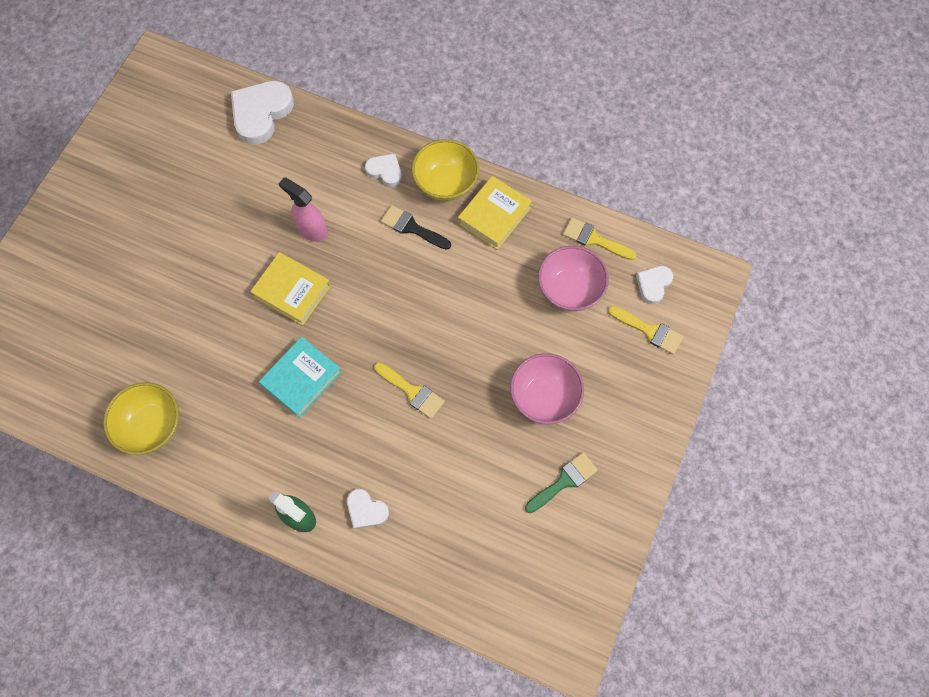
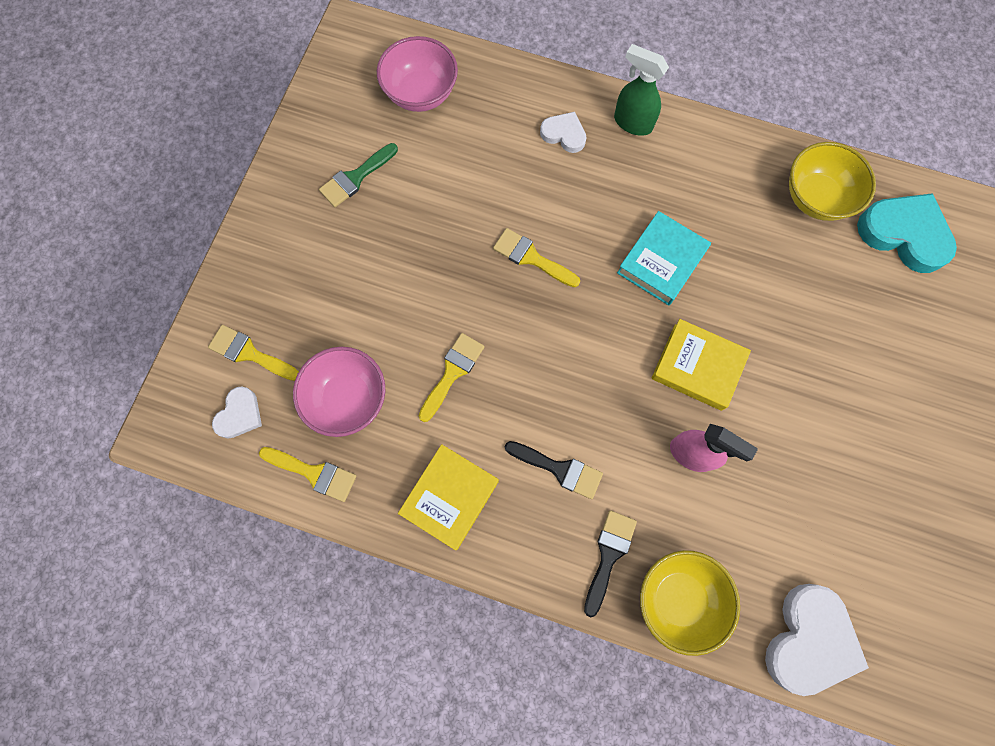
camera: 175 degrees right, 5 degrees up
(87, 385) = (904, 234): none -> turquoise heart
(385, 171) = (608, 555): white heart -> black brush
(446, 183) = (521, 543): yellow bowl -> yellow bowl (678, 598)
(486, 303) = (452, 372): none -> yellow brush
(544, 397) = (378, 264): pink bowl -> pink bowl (421, 93)

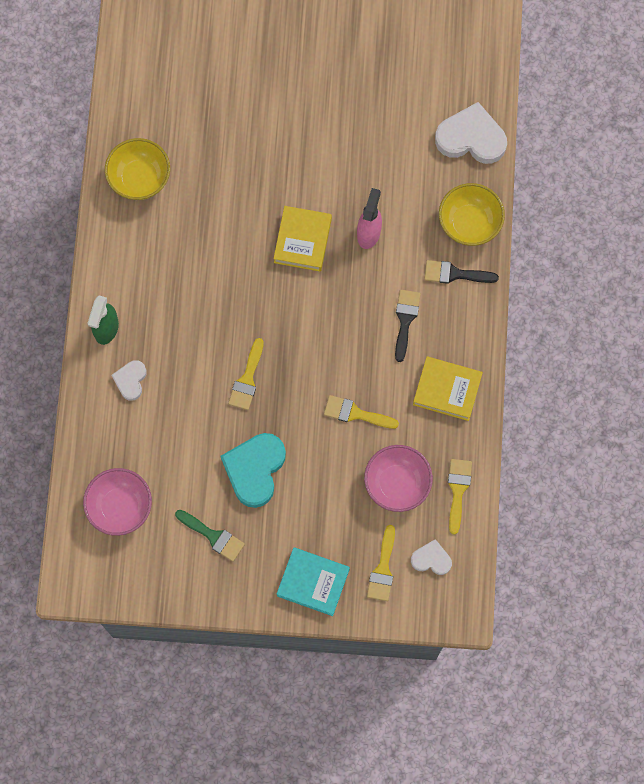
camera: 105 degrees left, 0 degrees up
(661, 262) = (225, 282): turquoise book -> turquoise book (313, 582)
(904, 234) = (155, 111): turquoise heart -> turquoise heart (255, 469)

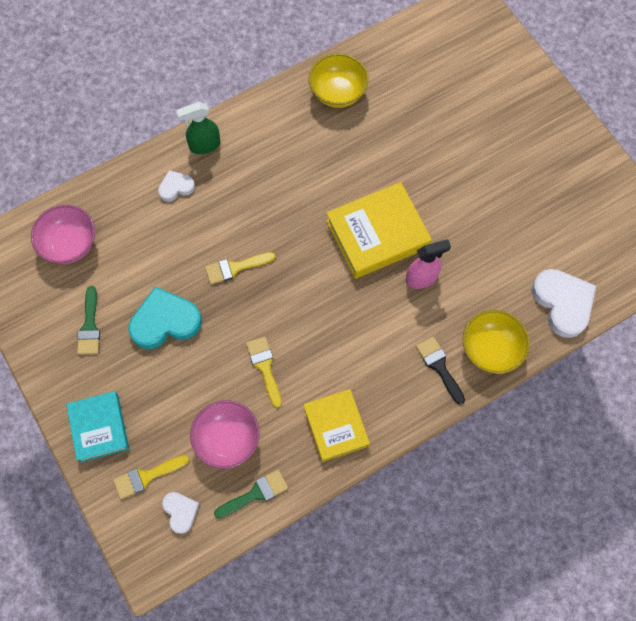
camera: 55 degrees right, 5 degrees down
(302, 240) = (377, 234): yellow book -> yellow book, size x1.52
(405, 320) = (371, 353): black brush -> none
(458, 490) = (255, 493): yellow brush -> green brush

